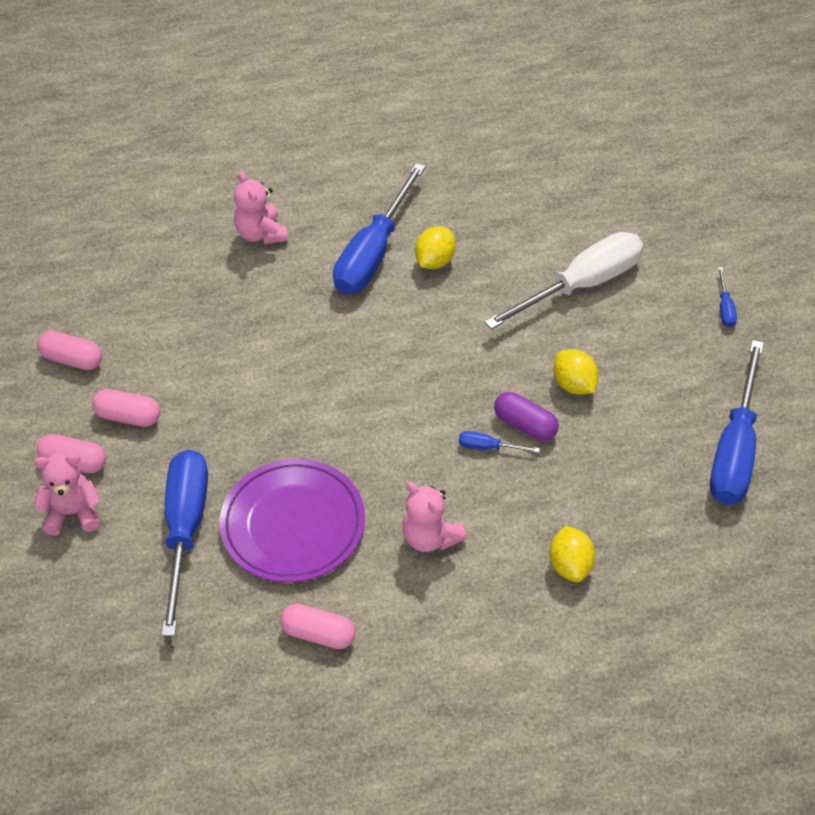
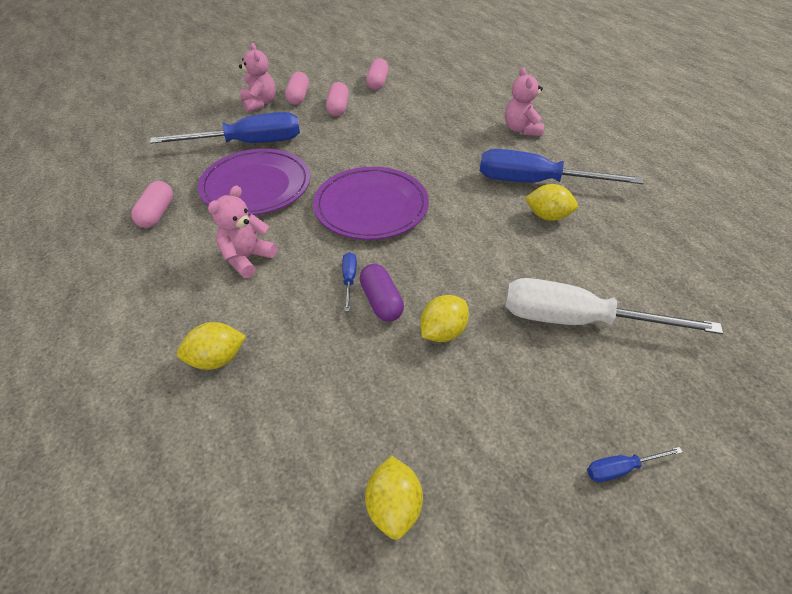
camera: 75 degrees right, 5 degrees down
(261, 234) = (521, 129): pink teddy bear -> pink teddy bear turned 60 degrees counterclockwise
(372, 411) = (371, 207): none -> purple plate
(525, 425) = (381, 301): purple capsule -> purple capsule turned 45 degrees counterclockwise
(581, 285) = (577, 320): white screwdriver -> white screwdriver turned 150 degrees clockwise
(735, 450) = (394, 507): blue screwdriver -> yellow lemon

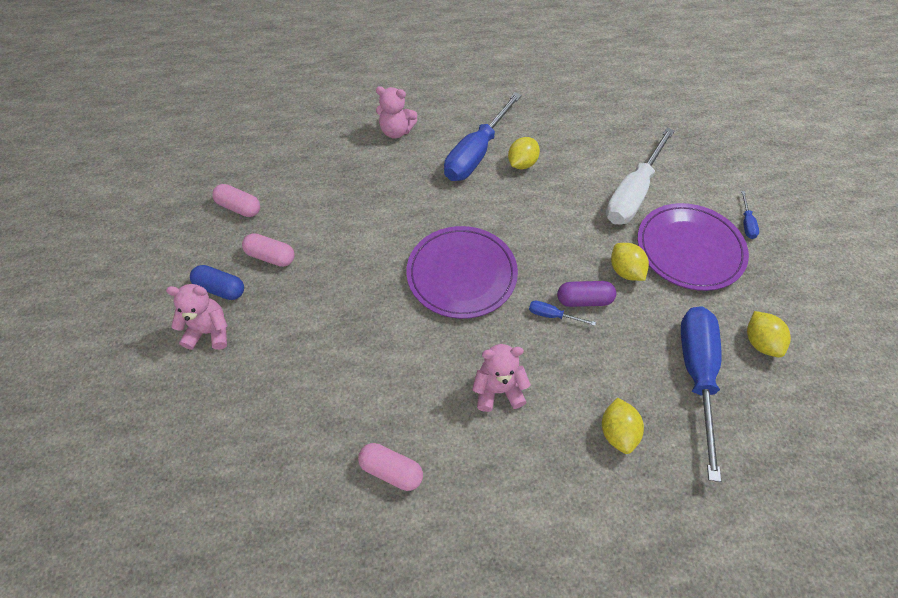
camera: 70 degrees left, 10 degrees up
(247, 258) = (498, 390): pink teddy bear -> pink teddy bear turned 120 degrees clockwise
(248, 143) = (296, 358): blue screwdriver -> blue screwdriver (696, 375)
(256, 186) = (384, 364): purple plate -> purple plate (689, 249)
(298, 97) = (221, 289): pink capsule -> blue capsule
(394, 507) = (759, 342): yellow lemon -> yellow lemon turned 60 degrees clockwise

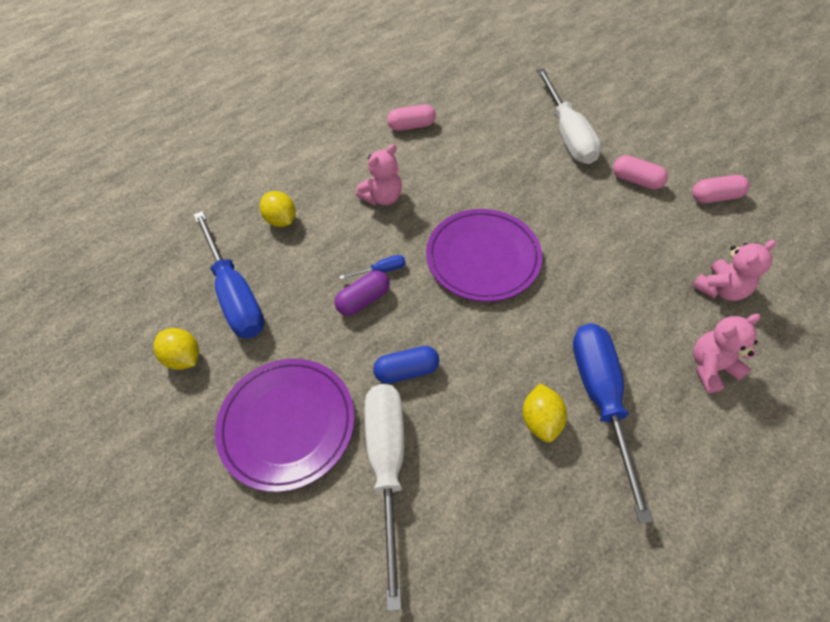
camera: 145 degrees right, 0 degrees up
(210, 331) = (602, 121): pink teddy bear -> pink teddy bear (720, 289)
(221, 289) = (635, 143): blue capsule -> blue capsule (407, 370)
(259, 340) = (567, 134): none -> white screwdriver
(271, 257) = (636, 180): pink capsule -> pink capsule turned 45 degrees clockwise
(625, 271) = (342, 353): yellow lemon -> none
(746, 223) = (230, 513): blue screwdriver -> none

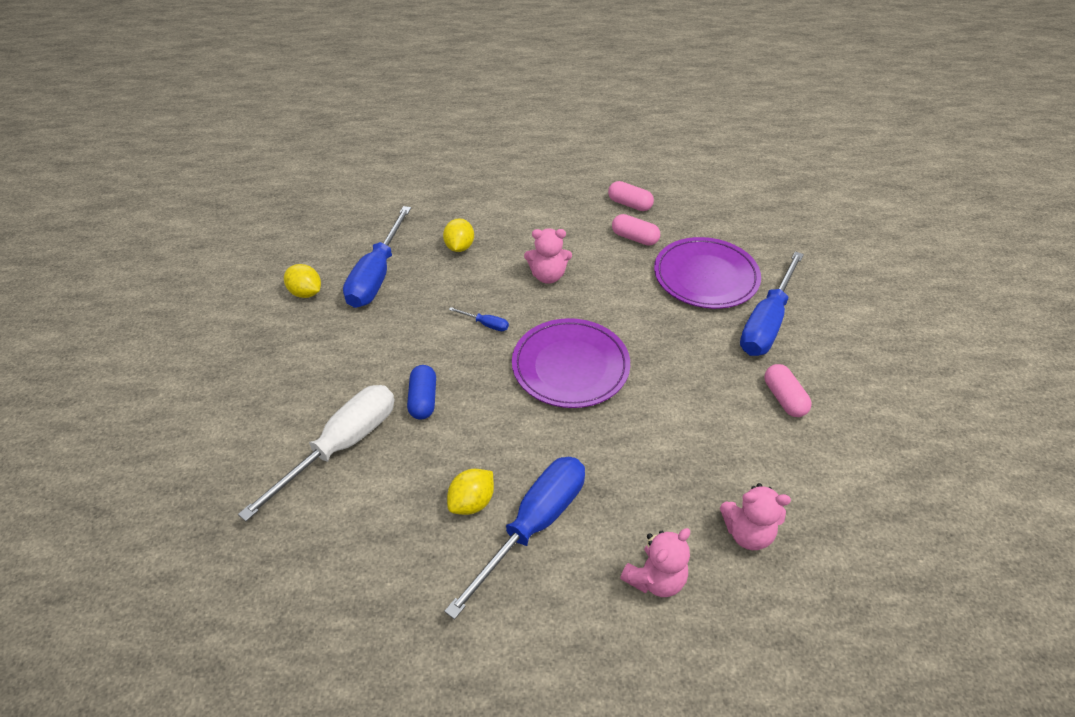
camera: 40 degrees right, 10 degrees down
(184, 357) = (306, 293): yellow lemon -> yellow lemon turned 45 degrees counterclockwise
(287, 424) = (315, 375): purple plate -> purple plate (706, 277)
(363, 300) = (450, 335): purple capsule -> none
(407, 370) = (423, 400): blue capsule -> blue capsule turned 60 degrees clockwise
(567, 134) = (766, 322): white screwdriver -> blue screwdriver
(711, 367) = (655, 579): pink teddy bear -> pink teddy bear turned 120 degrees clockwise
(715, 197) = (848, 462): pink capsule -> pink capsule (629, 204)

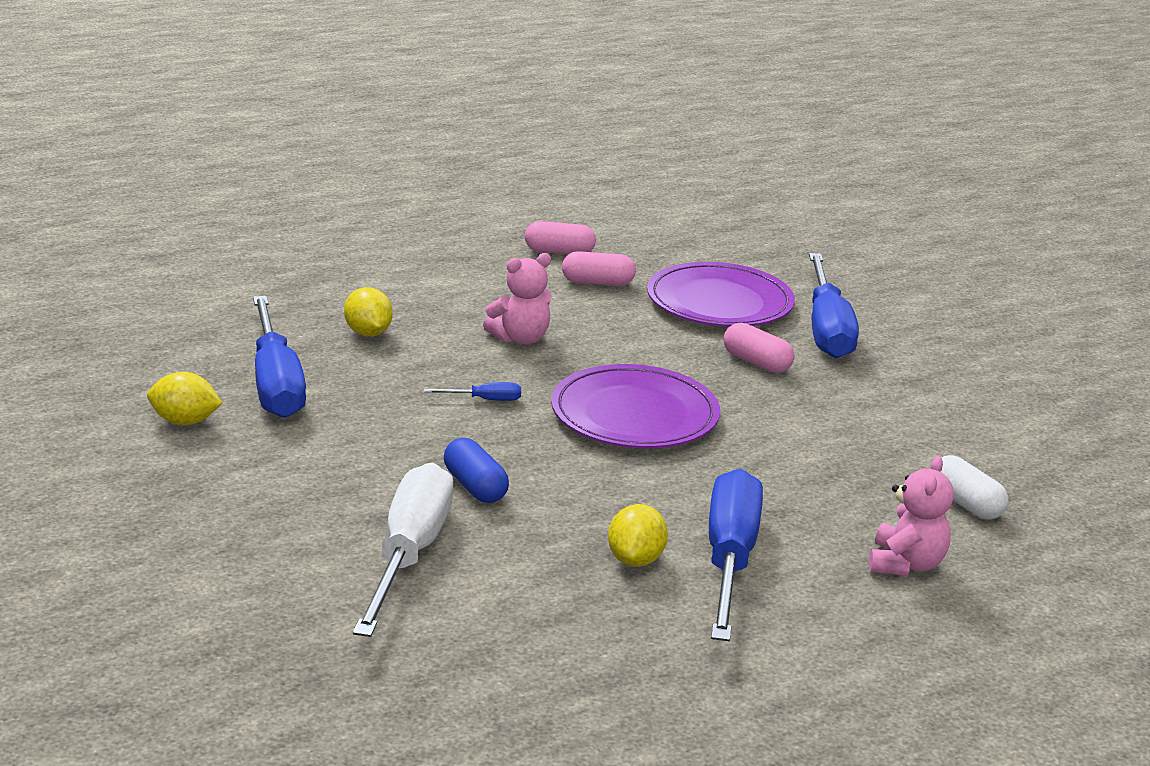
camera: 30 degrees left, 20 degrees down
(747, 533) = (965, 503): pink teddy bear -> white capsule
(784, 398) = (904, 388): pink capsule -> pink capsule (756, 362)

